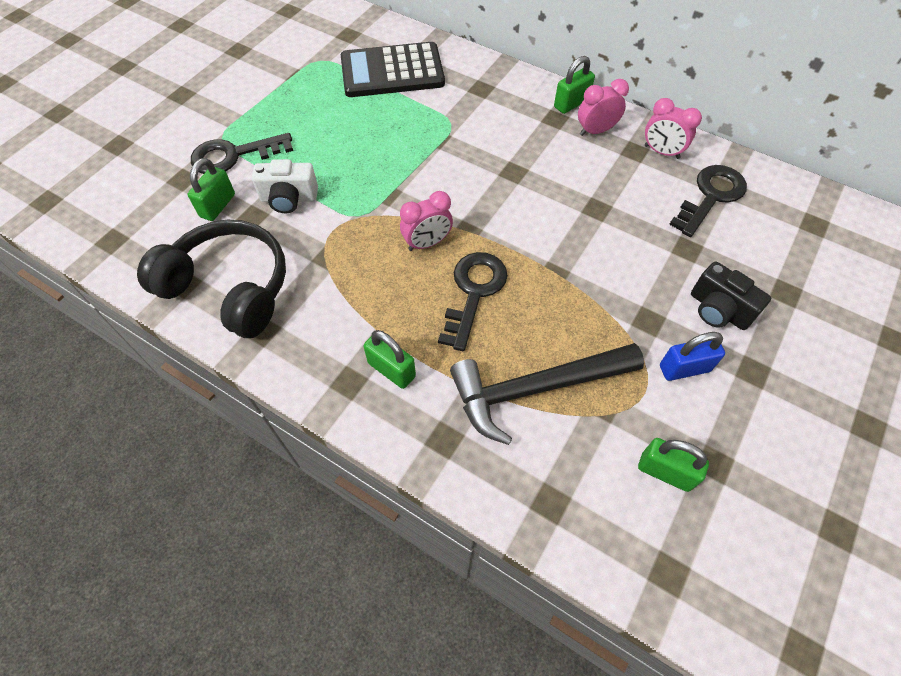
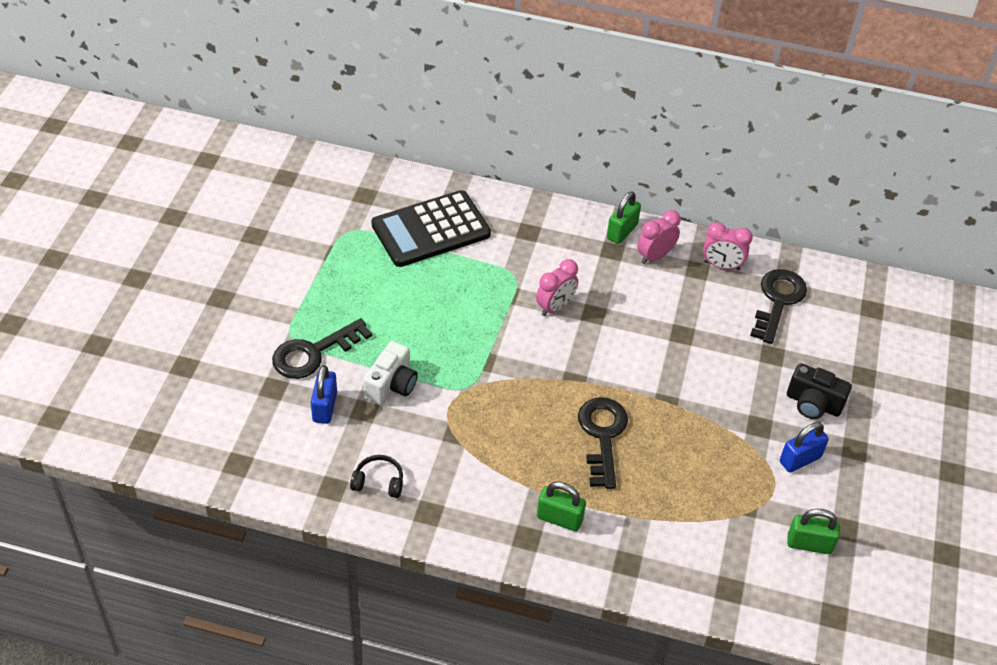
camera: 20 degrees left, 10 degrees down
(217, 205) = (324, 407): green padlock -> blue padlock
(229, 287) = (378, 482): black headphones -> black headphones, size x0.41
(289, 198) = (391, 385): white camera -> white camera turned 45 degrees counterclockwise
(427, 243) = (542, 400): pink clock -> pink clock (555, 307)
(536, 389) = (686, 505): black hammer -> none

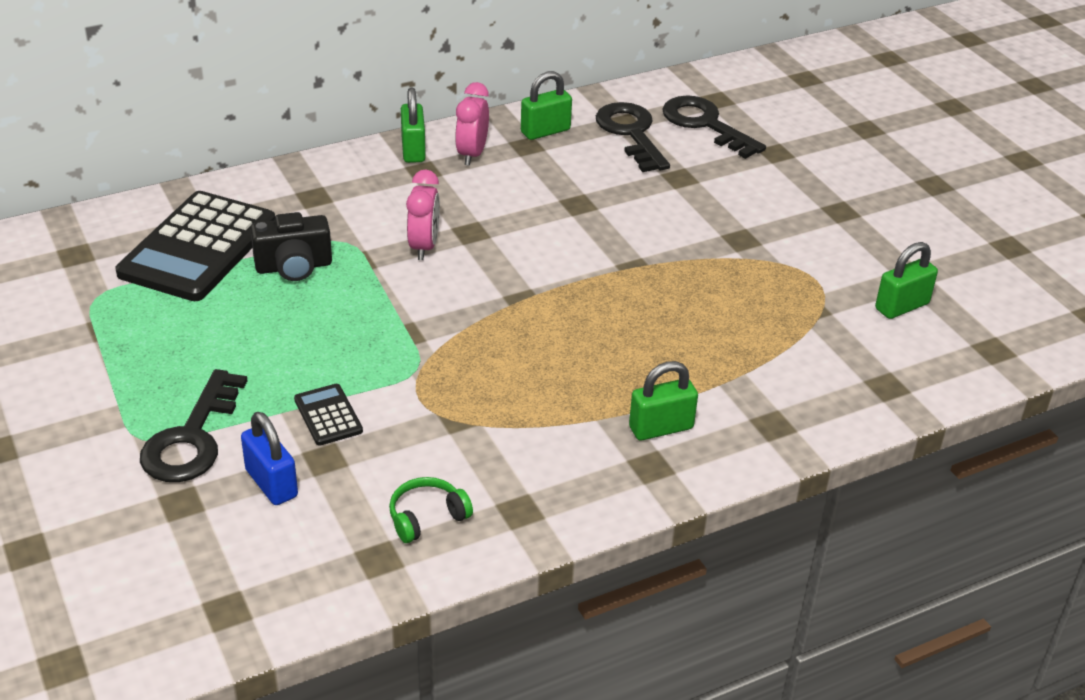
camera: 40 degrees left, 10 degrees down
(378, 482) = (427, 517): black headphones -> green headphones
(391, 385) = (328, 415): white camera -> black calculator
(602, 435) = (610, 330): black key -> black key (705, 124)
(721, 266) = (545, 131): pink clock -> green padlock
(800, 459) = (808, 245): blue padlock -> none
(813, 404) = (763, 196): black camera -> black camera (294, 267)

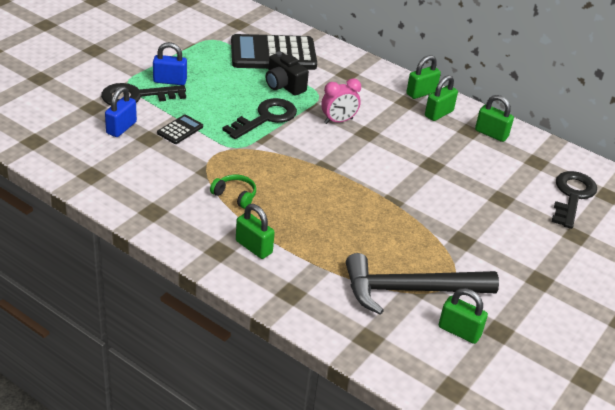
camera: 60 degrees right, 0 degrees up
(179, 385) = (170, 81): none -> blue padlock
(427, 517) = (128, 182): green headphones -> green headphones (235, 195)
(472, 154) = (439, 113): pink clock -> green padlock
(631, 133) = (526, 167): black key -> black key (266, 118)
(814, 317) = (410, 290): none -> black hammer

